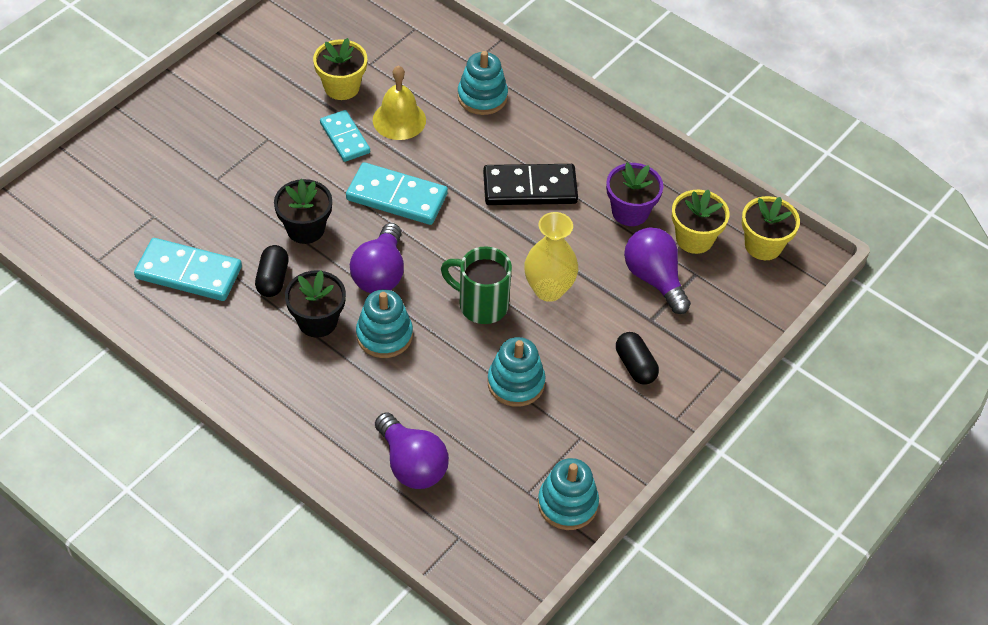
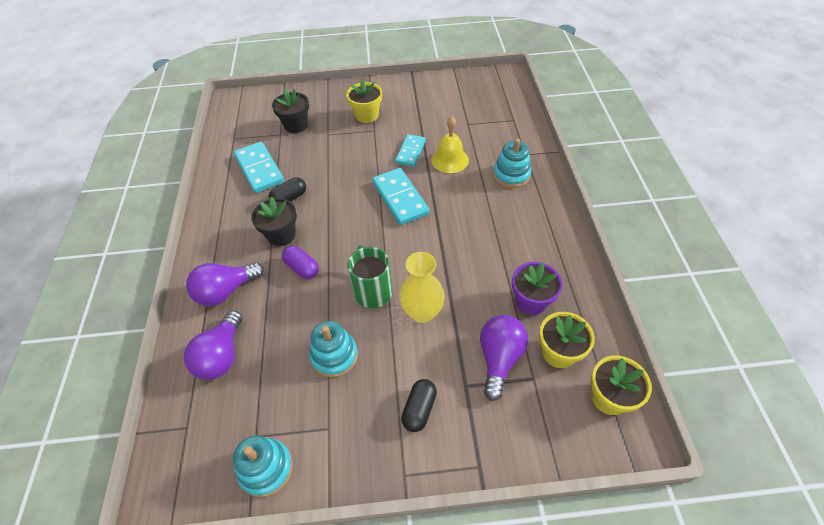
camera: 50 degrees right, 0 degrees up
(305, 229) = (335, 184): black flower pot -> black flower pot (296, 125)
(342, 87) = (439, 127): yellow flower pot -> yellow flower pot (367, 115)
(380, 273) = (342, 233): purple light bulb -> purple light bulb (226, 291)
(384, 335) = (302, 268): turquoise stacking toy -> purple capsule
(530, 188) = (481, 243): black domino -> none

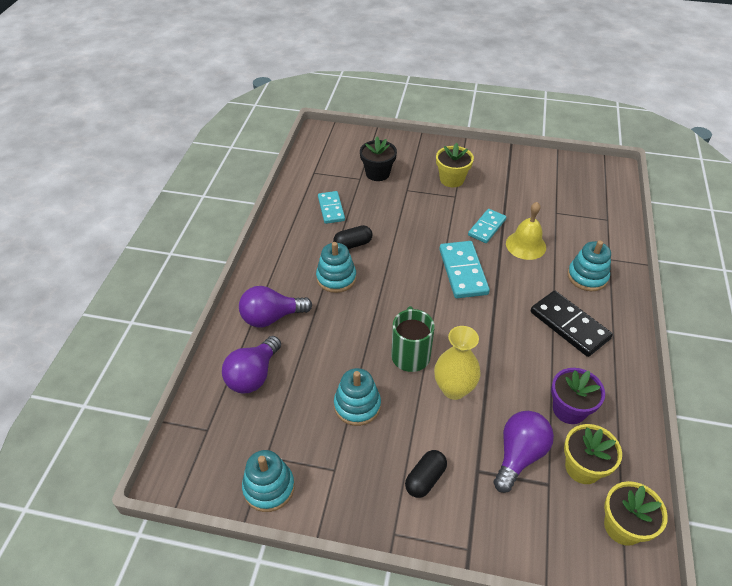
camera: 15 degrees right, 5 degrees down
(259, 169) = (331, 209): turquoise domino -> turquoise domino, size x0.66
(281, 235) = (336, 278): black flower pot -> turquoise stacking toy
(302, 268) = (348, 315): purple capsule -> none
(509, 223) = (569, 325): none -> black domino

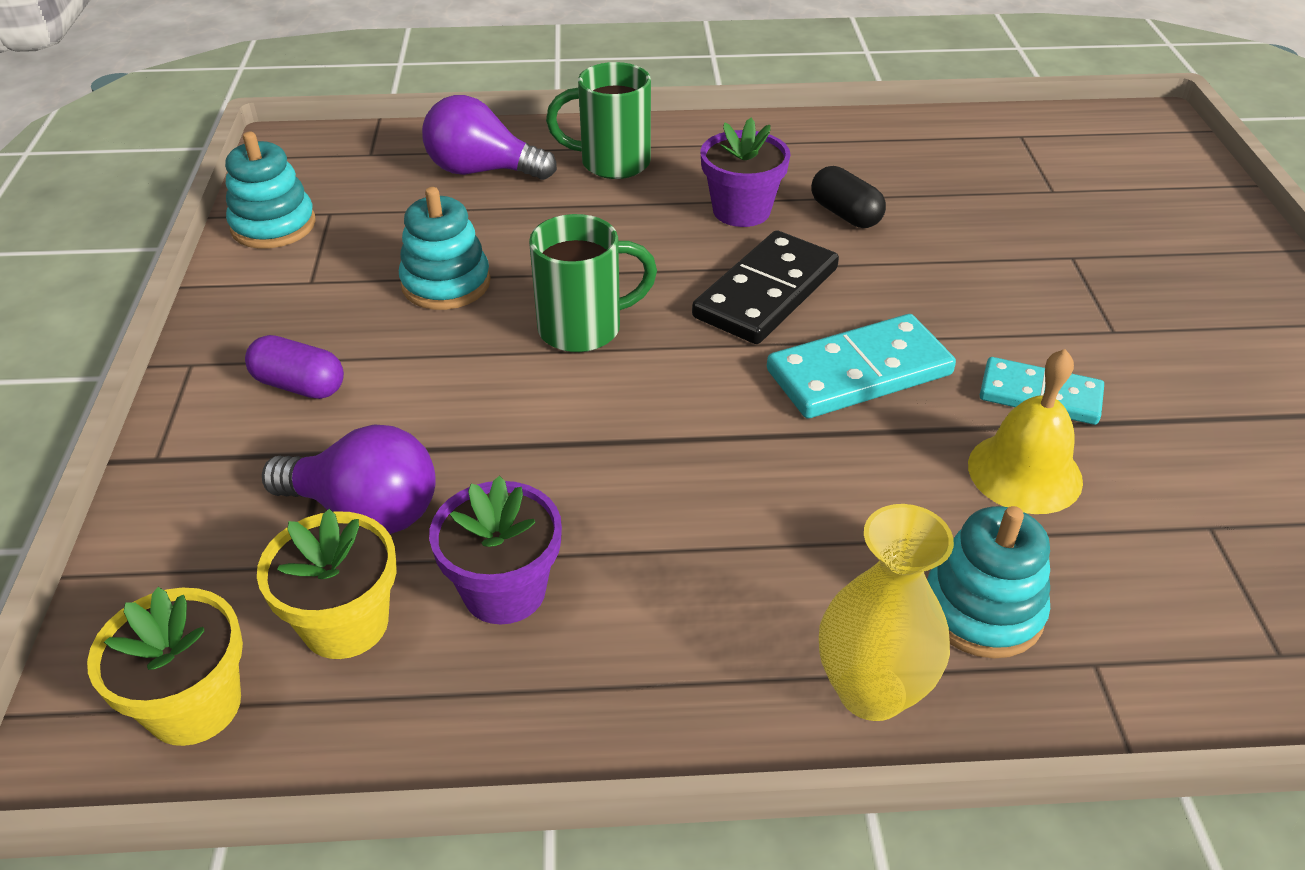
camera: 75 degrees right, 5 degrees down
(271, 317) = (612, 163): purple light bulb -> green mug
(331, 209) = (929, 173): turquoise domino -> none
(336, 278) = (741, 211): turquoise stacking toy -> purple flower pot
(377, 173) = (1091, 210): black flower pot -> none
(425, 479) = (299, 385): black capsule -> purple capsule
(452, 179) = (1173, 318): yellow flower pot -> none
(454, 389) = (515, 397): yellow vase -> yellow vase (871, 691)
(569, 325) = (776, 578): black domino -> black domino (766, 293)

